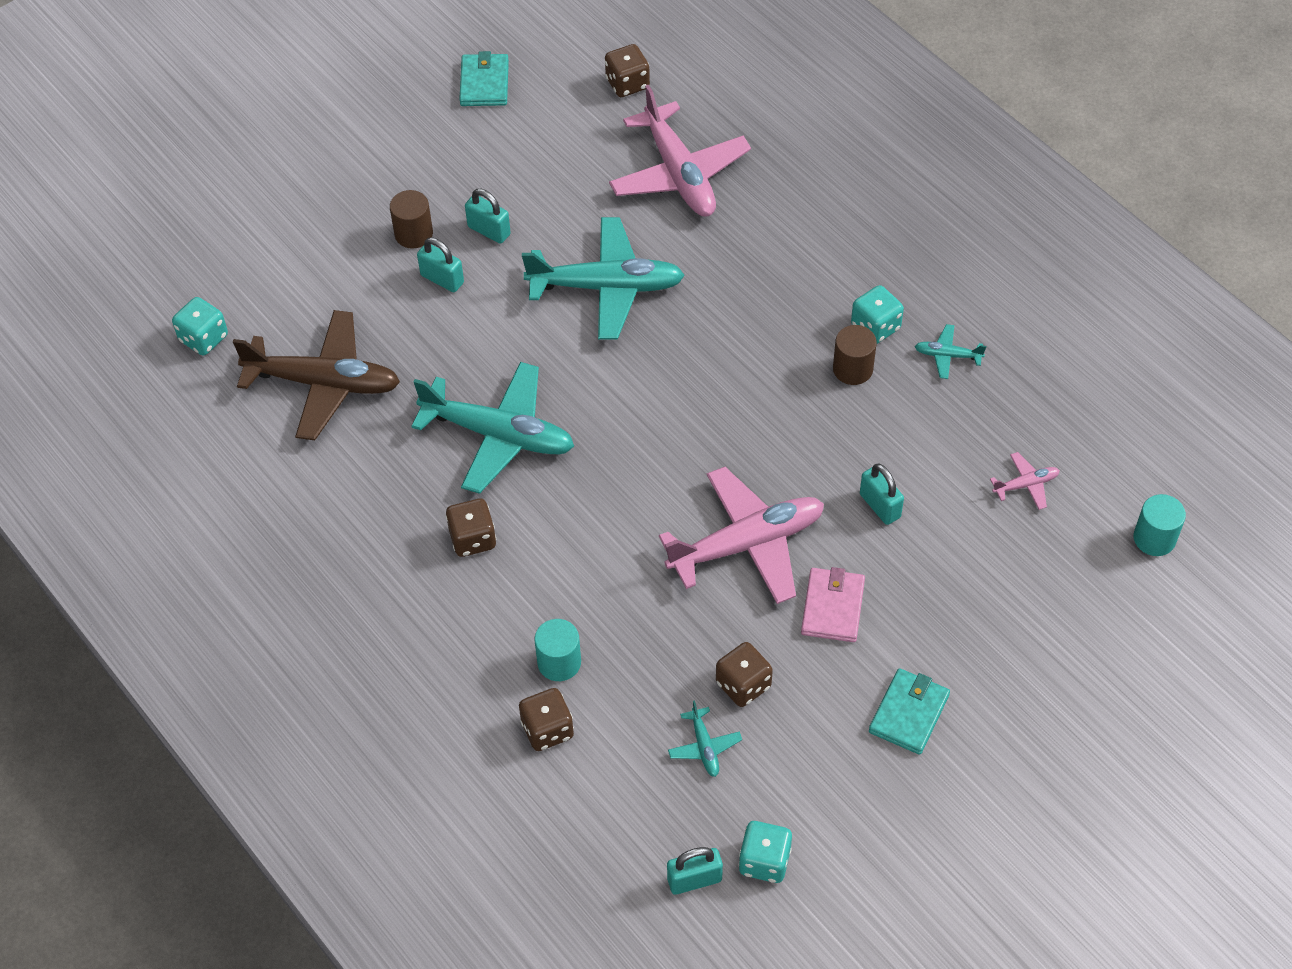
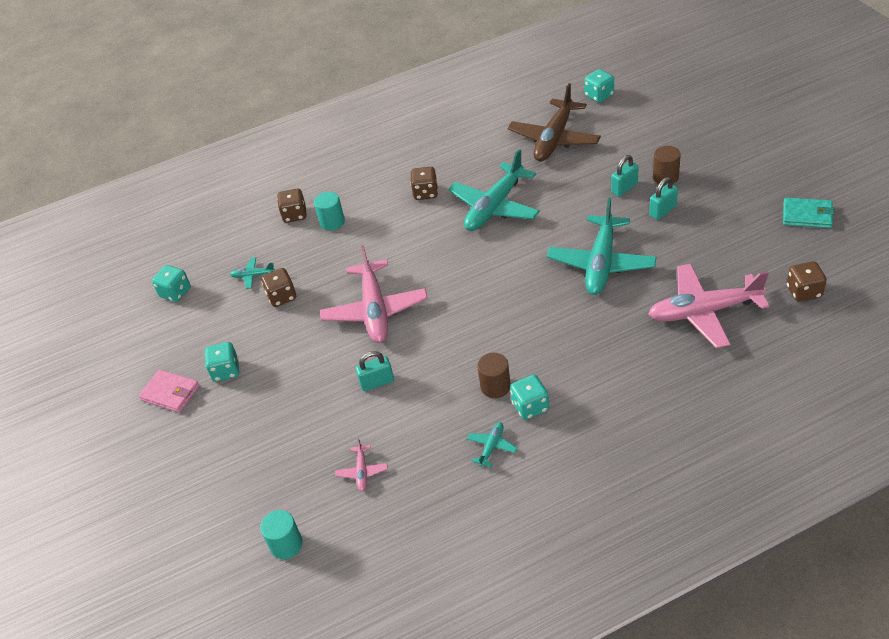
camera: 110 degrees right, 10 degrees down
(694, 880) = (182, 264): turquoise padlock -> none
(832, 607) = (313, 345): pink wallet -> pink wallet (170, 393)
(908, 713) = (226, 371): turquoise wallet -> turquoise dice

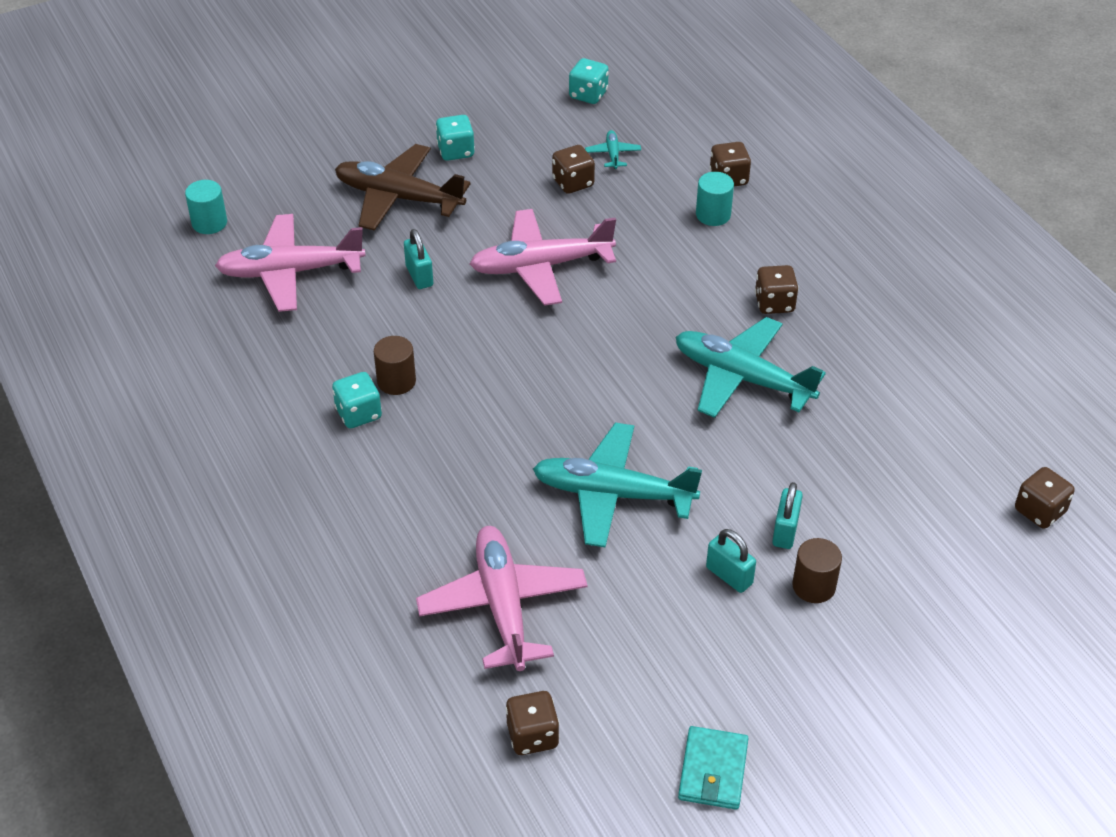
camera: 80 degrees right, 0 degrees up
(170, 393) = (429, 114): pink wallet -> none
(362, 472) = (290, 272): pink plane -> pink plane, size x2.34
(492, 447) = (303, 379): turquoise plane -> none
(554, 139) = (910, 448): brown plane -> brown plane (398, 197)
(599, 96) = (1039, 511): turquoise dice -> brown dice
(624, 188) = (785, 531): turquoise padlock -> turquoise padlock turned 60 degrees clockwise

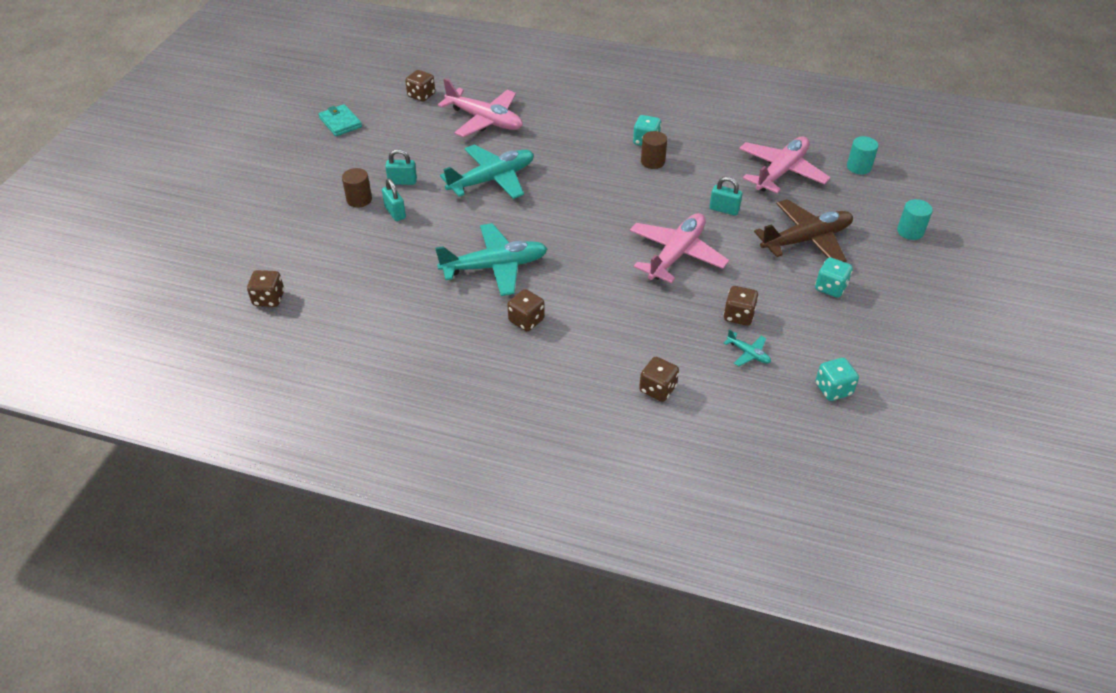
camera: 135 degrees right, 0 degrees up
(713, 215) = (632, 354): turquoise cylinder -> turquoise cylinder (910, 231)

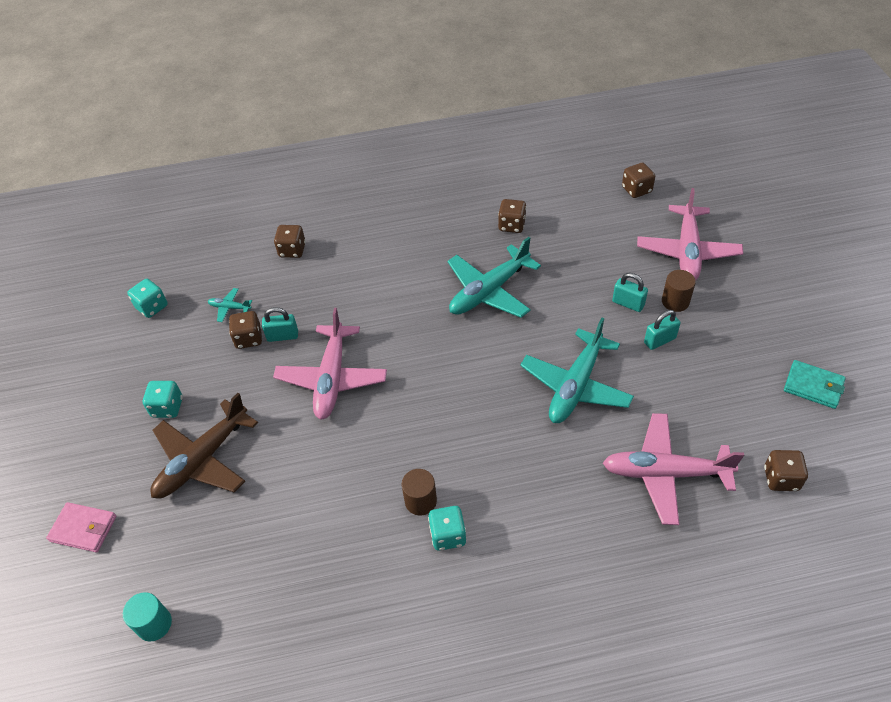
camera: 155 degrees right, 5 degrees up
(526, 320) = (426, 258): brown dice -> brown dice (511, 225)
(724, 209) = (306, 462): turquoise padlock -> turquoise padlock (282, 336)
(781, 172) = (256, 562): pink plane -> pink plane (687, 251)
(910, 231) = (83, 529): turquoise cylinder -> pink wallet

